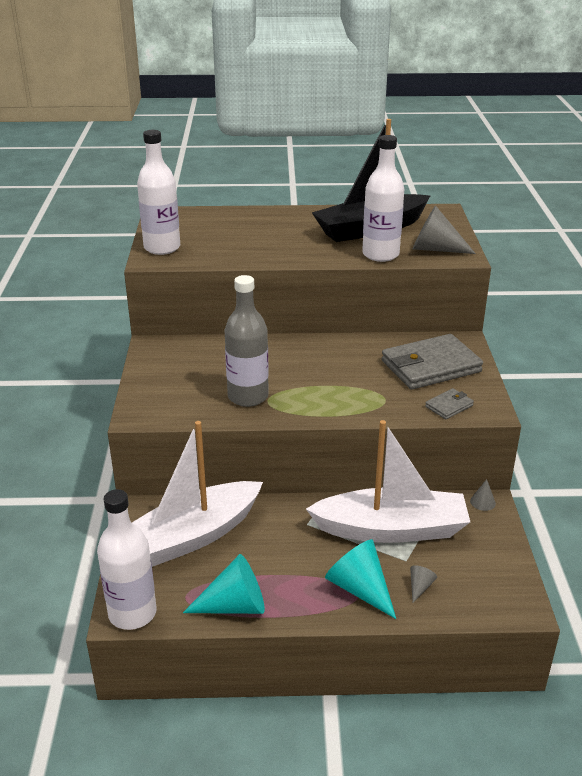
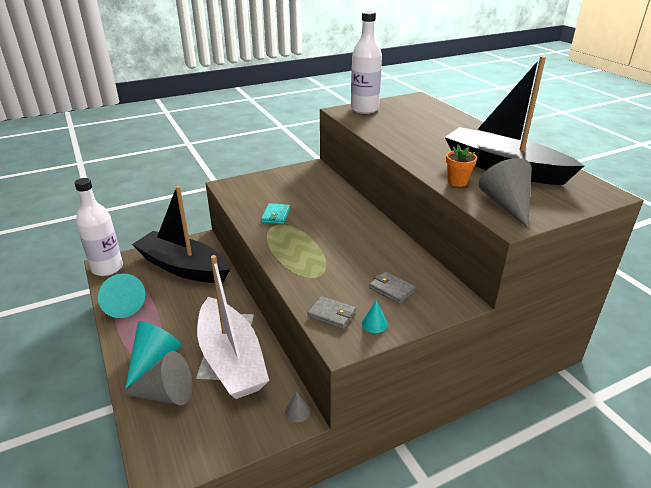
camera: 65 degrees right, 0 degrees up
(191, 537) = (183, 267): white boat -> black boat
(248, 396) = (275, 215): grey bottle -> turquoise wallet
(380, 254) = (457, 182): white bottle -> orange flower pot
(420, 587) = (166, 394): grey cone -> grey cone, size x2.16
(430, 366) = (391, 289): grey wallet -> grey wallet, size x0.45
(473, 388) = (374, 323): none -> turquoise cone

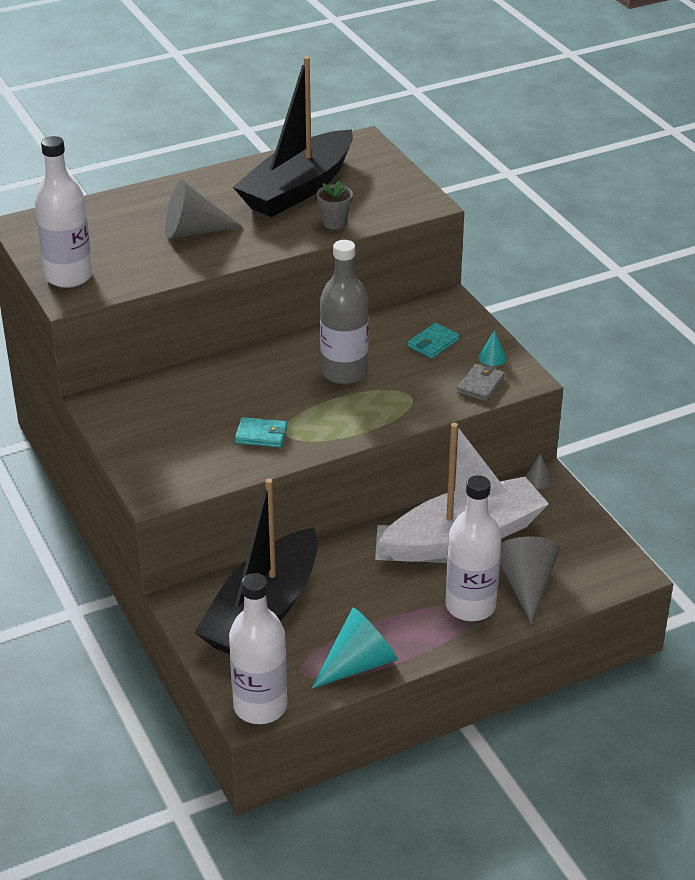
camera: 90 degrees left, 5 degrees up
(154, 359) = (470, 606): turquoise cone -> white bottle
(346, 246) = (344, 372): none -> grey bottle
(391, 289) = (433, 343): grey wallet -> turquoise wallet
(457, 182) = (334, 223): orange flower pot -> grey flower pot
(506, 205) = (390, 200): grey cone -> grey cone (193, 231)

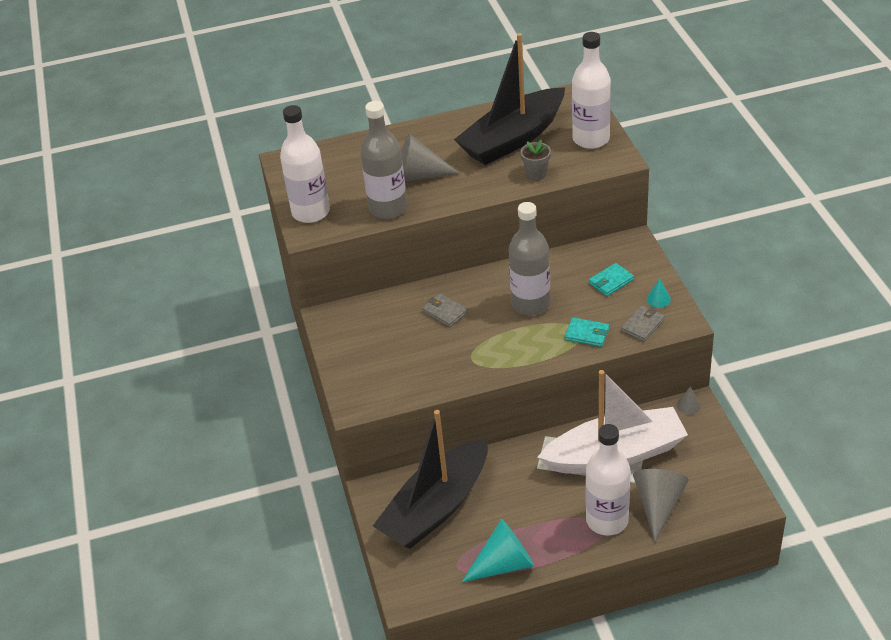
camera: 15 degrees right, 5 degrees up
(164, 267) = (388, 208): none -> grey bottle
(242, 387) = (445, 312): none -> grey wallet
(260, 706) = (417, 594): white bottle -> white bottle (591, 139)
(261, 435) = (451, 358): turquoise wallet -> turquoise wallet (587, 334)

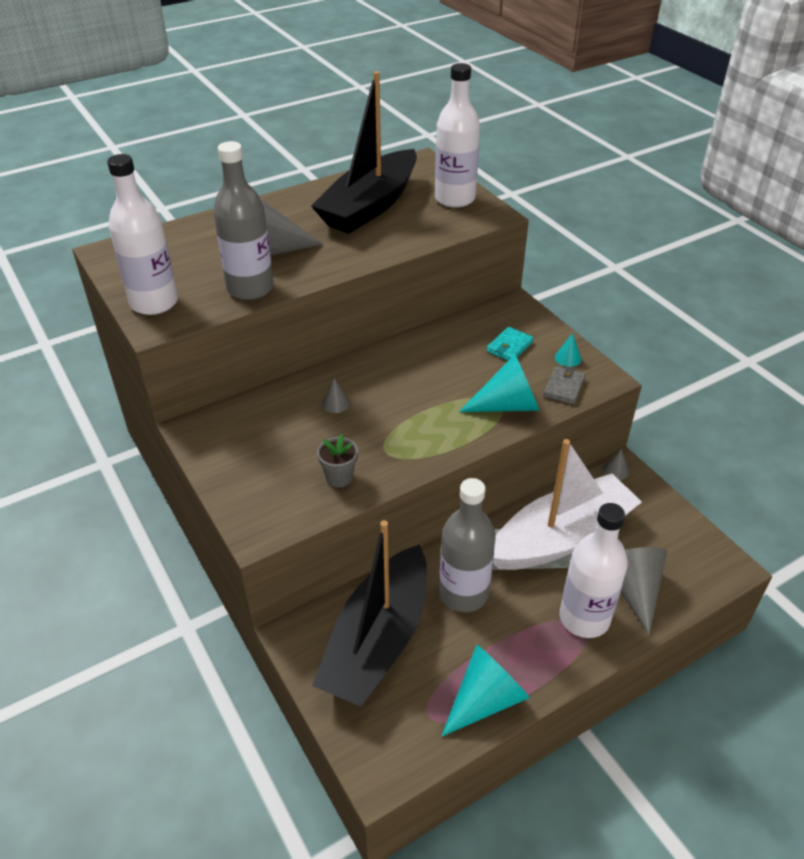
camera: 20 degrees left, 0 degrees up
(445, 312) = (336, 403): grey wallet -> grey cone
(530, 304) = (431, 381): grey bottle -> grey bottle (463, 593)
(536, 174) = (410, 236): grey flower pot -> grey flower pot (339, 477)
(587, 334) = (507, 405): turquoise wallet -> turquoise cone

